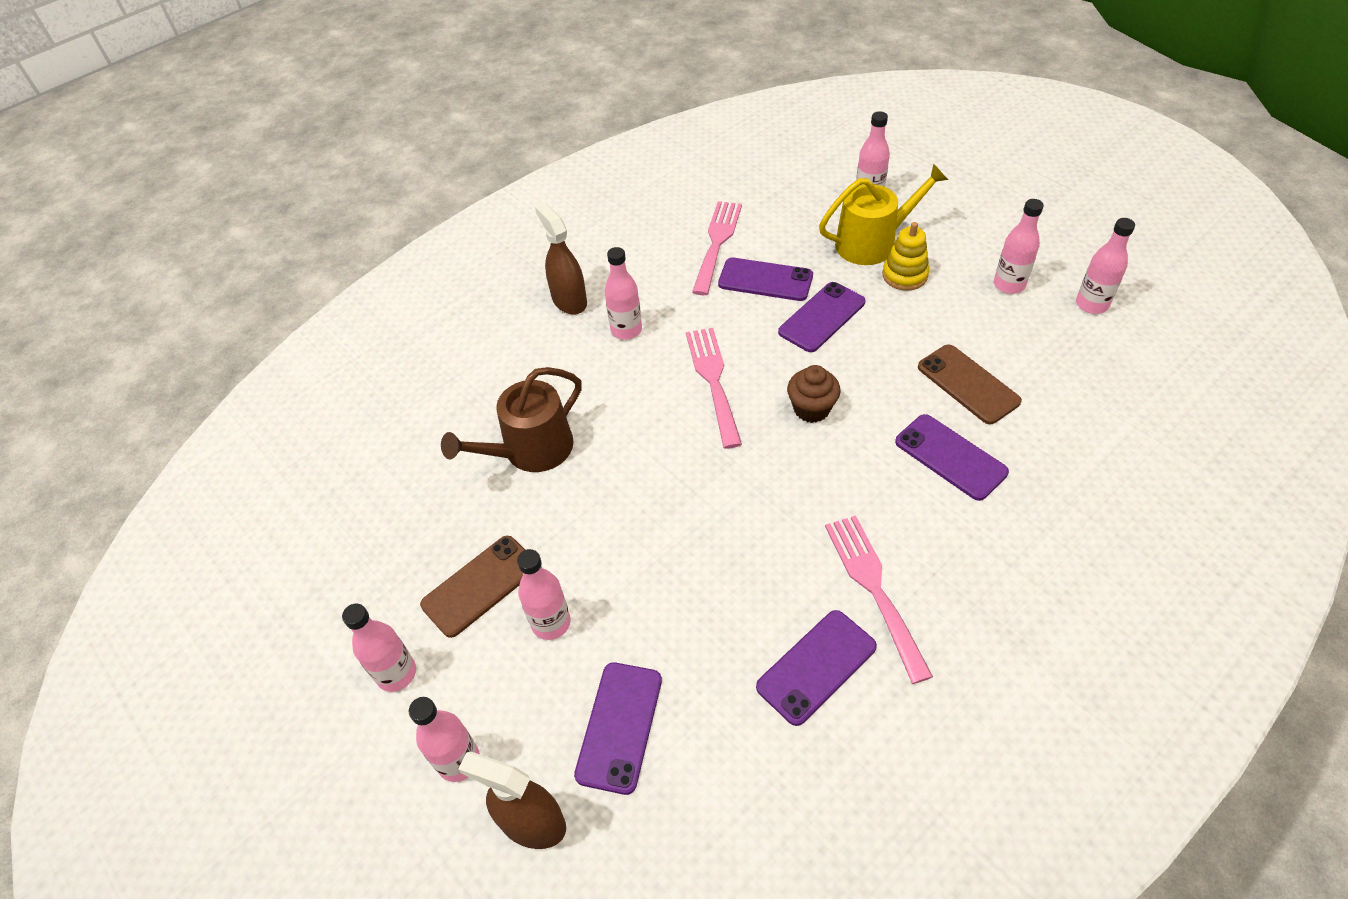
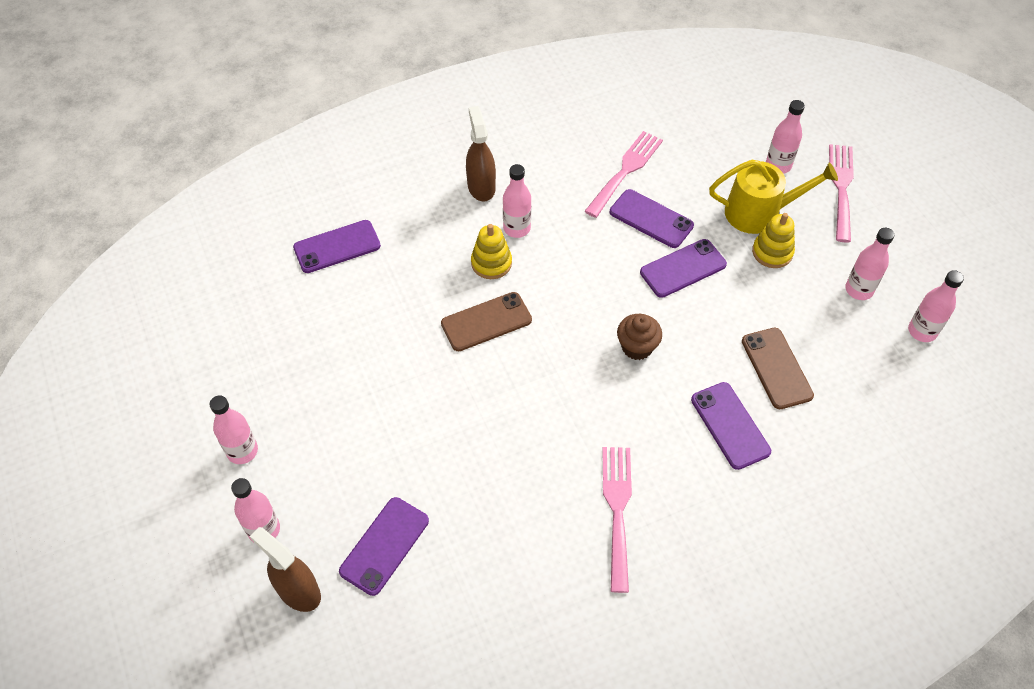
camera: 15 degrees right, 5 degrees up
(480, 586) = (324, 405): brown phone -> brown phone (486, 322)
(530, 450) = (401, 309): brown watering can -> none
(551, 623) = (365, 452): pink bottle -> none
(613, 372) = (491, 263): none -> yellow stacking toy
(713, 380) = (568, 296): pink fork -> pink fork (841, 187)
(816, 667) = (546, 553): purple phone -> purple phone (337, 247)

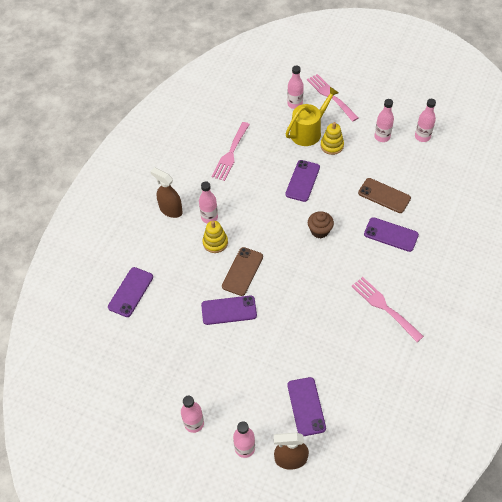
camera: 40 degrees left, 0 degrees up
(625, 171) = (230, 154): pink fork -> pink fork turned 150 degrees counterclockwise
(651, 219) = (265, 168): purple phone -> purple phone (229, 310)

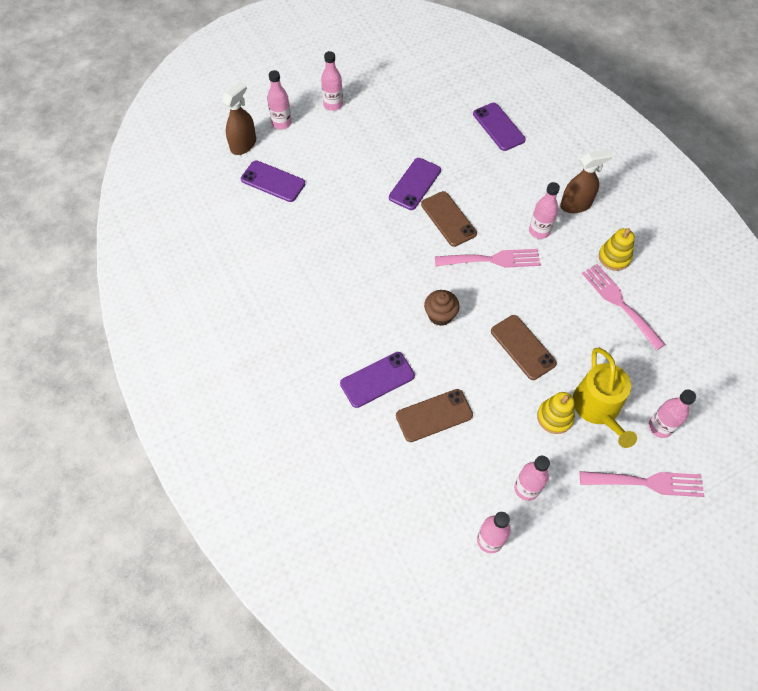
camera: 125 degrees right, 5 degrees up
(215, 242) = (502, 217): yellow stacking toy -> yellow stacking toy (614, 257)
(302, 181) = (523, 347): purple phone -> brown phone
(384, 307) = (303, 306): pink fork -> pink fork (492, 259)

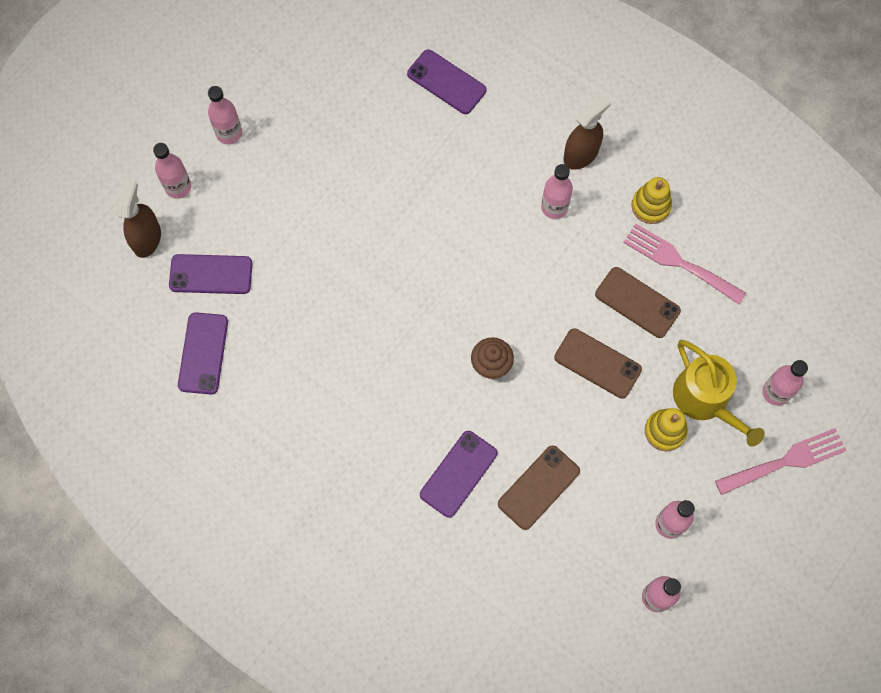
camera: 25 degrees left, 10 degrees up
(415, 184) = (383, 205): purple phone -> purple phone (203, 353)
(448, 219) = (444, 236): brown phone -> brown phone (637, 302)
(492, 259) = (517, 268): pink fork -> none

